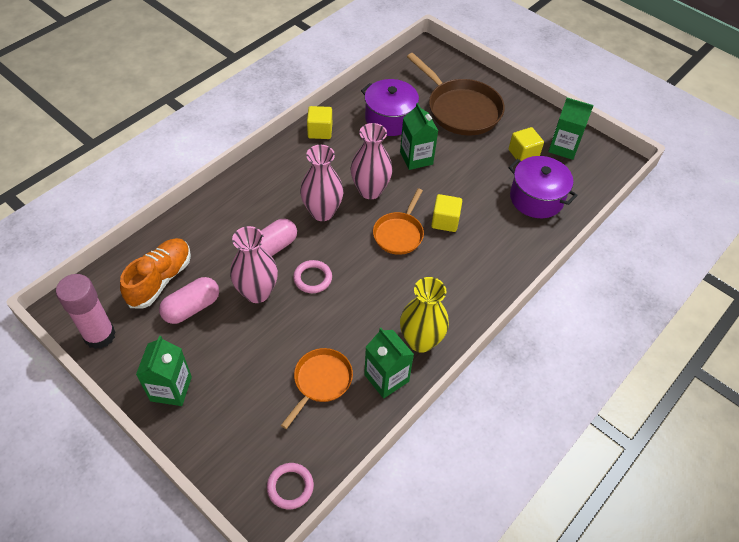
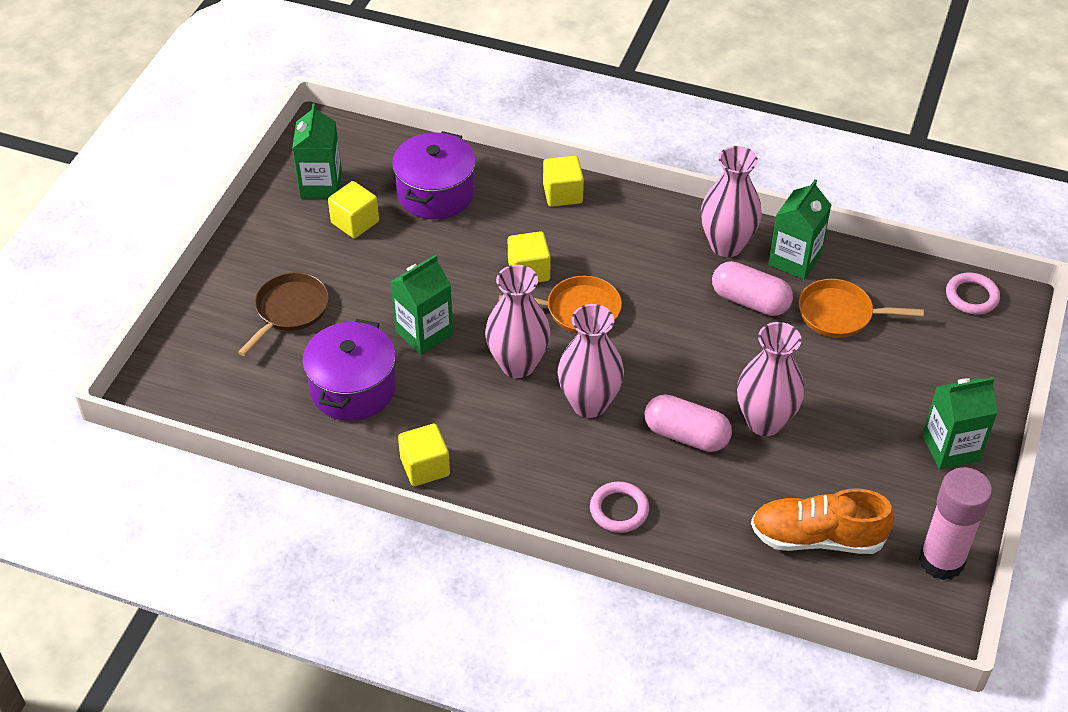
camera: 110 degrees left, 5 degrees down
(192, 307) = (833, 481): pink capsule -> pink capsule (750, 301)
(312, 278) = (706, 373): pink ring -> pink ring (619, 510)
(420, 341) = (726, 245): yellow vase -> pink vase
(460, 109) = (289, 311): brown pan -> brown pan, size x0.59
(511, 264) = (562, 194): none -> yellow cube

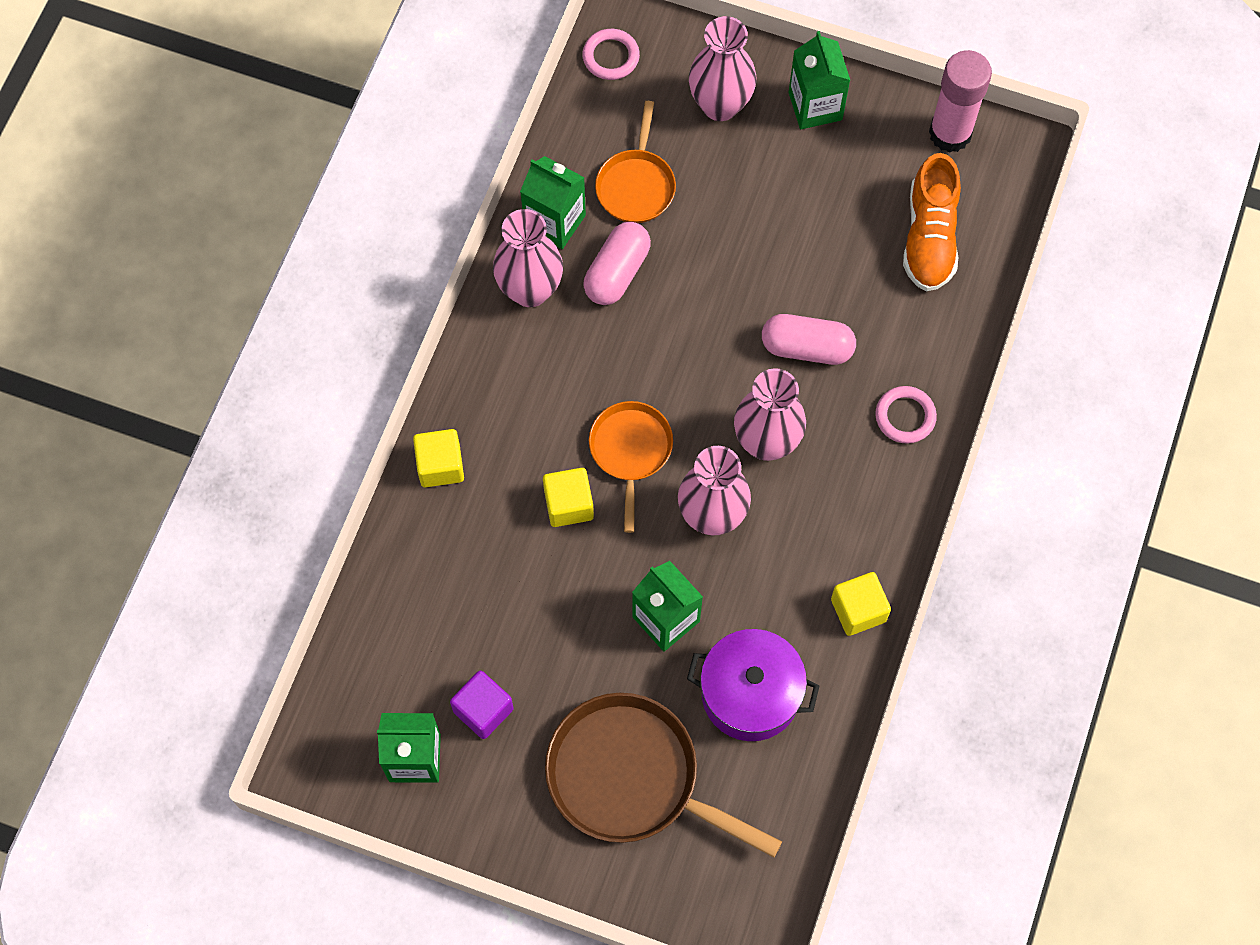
camera: 90 degrees left, 20 degrees up
(289, 311) = (631, 777): brown pan -> brown pan, size x1.69
(355, 222) = (483, 710): yellow cube -> purple cube
(436, 193) = (434, 615): purple pot -> none
(686, 435) = (807, 348): pink capsule -> pink capsule turned 75 degrees clockwise
(765, 421) = (786, 271): pink vase -> pink vase (720, 105)

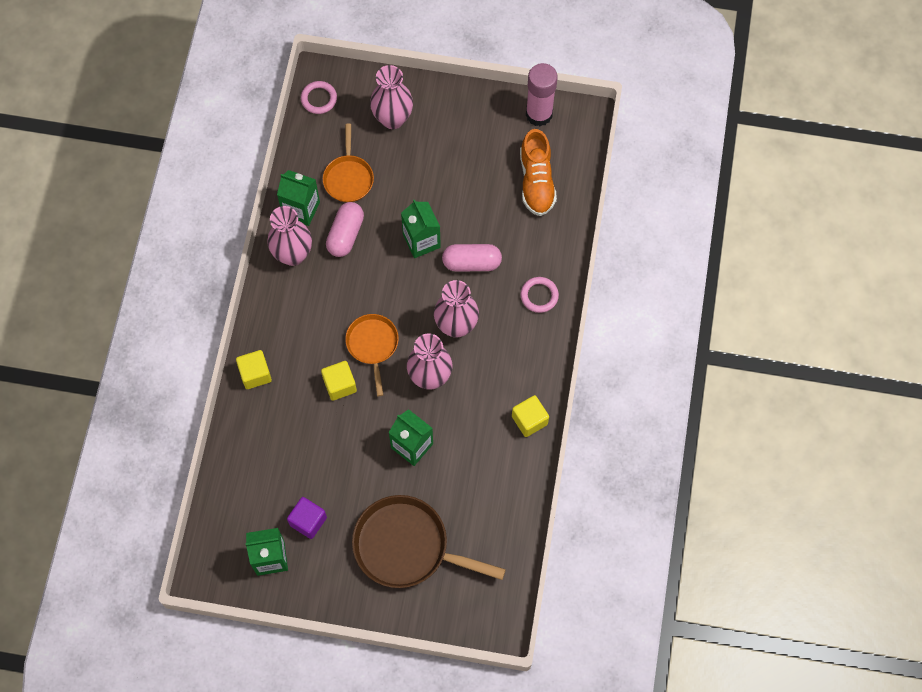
camera: 10 degrees left, 0 degrees up
(750, 694) = (471, 483): purple pot -> none
(815, 106) = (452, 110): green carton -> green carton (421, 241)

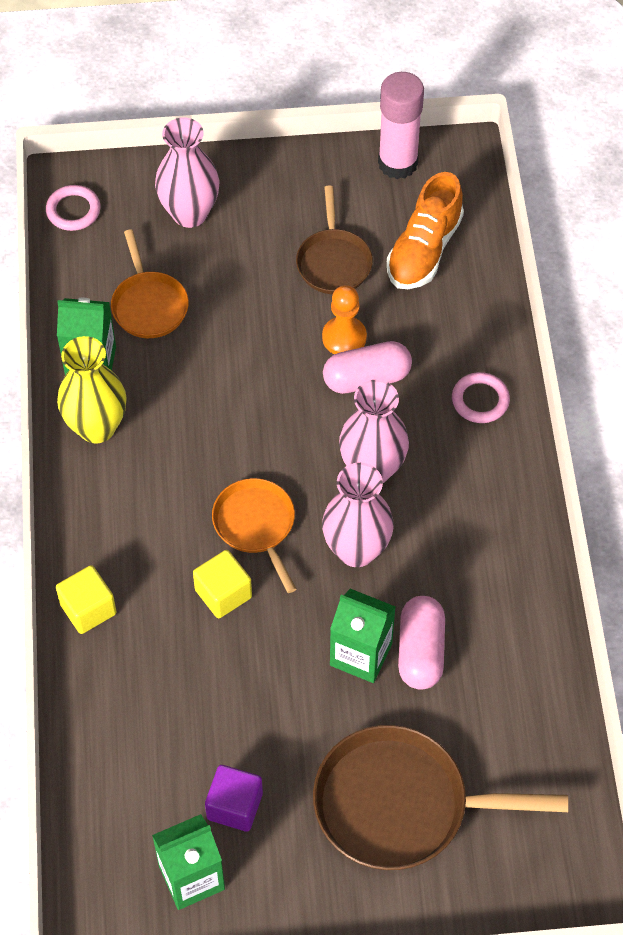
camera: 15 degrees left, 10 degrees down
(293, 254) = (97, 427): pink vase -> yellow vase
(345, 234) = (168, 382): pink capsule -> pink capsule (421, 651)
(421, 241) = (283, 365): green carton -> none
(466, 231) = (344, 337): none -> orange pawn
(475, 176) = (333, 262): none -> brown pan
(529, 420) = (525, 575): yellow cube -> none
(536, 181) = (424, 250): orange shoe -> orange shoe turned 45 degrees clockwise

